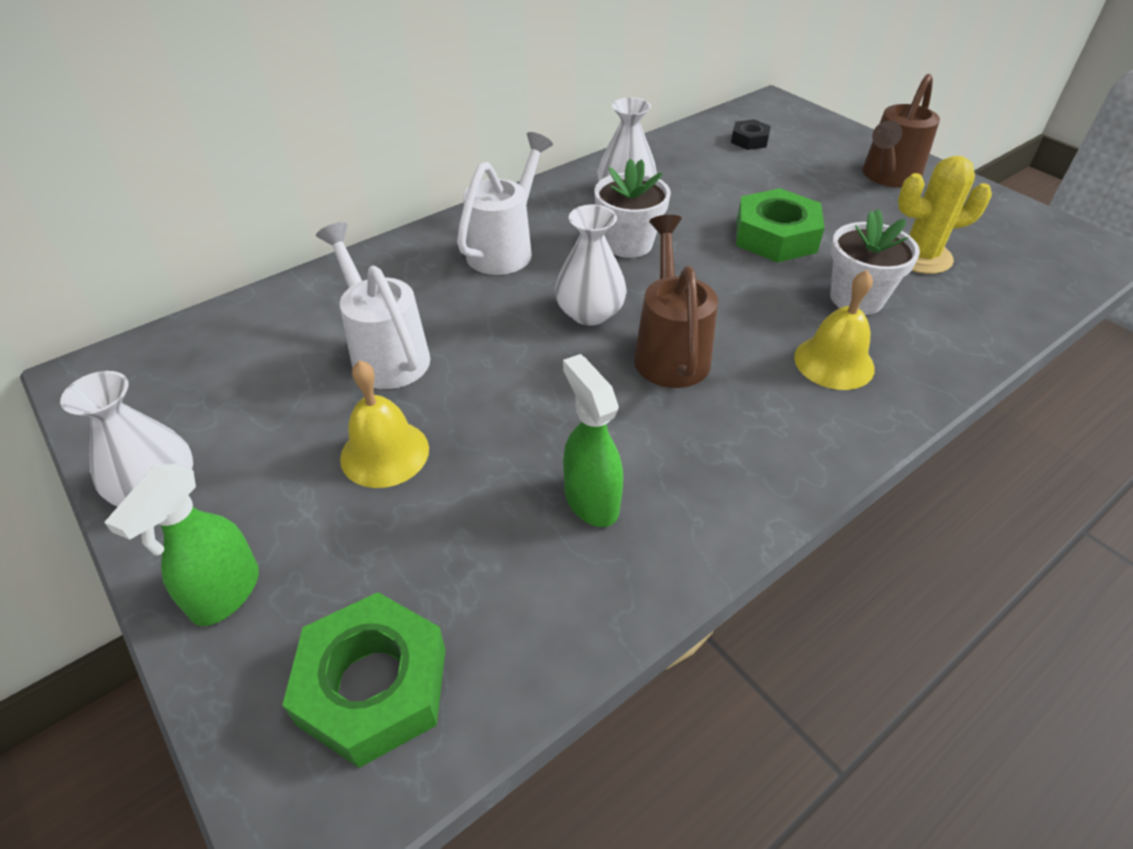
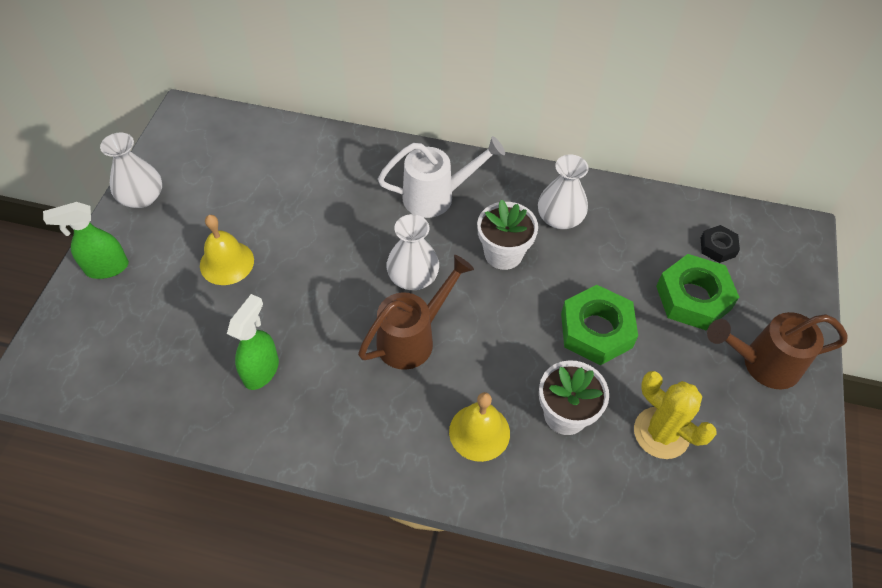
camera: 50 degrees right, 10 degrees up
(373, 686) = (98, 355): green nut -> green nut (693, 298)
(385, 353) = (296, 209): white watering can -> none

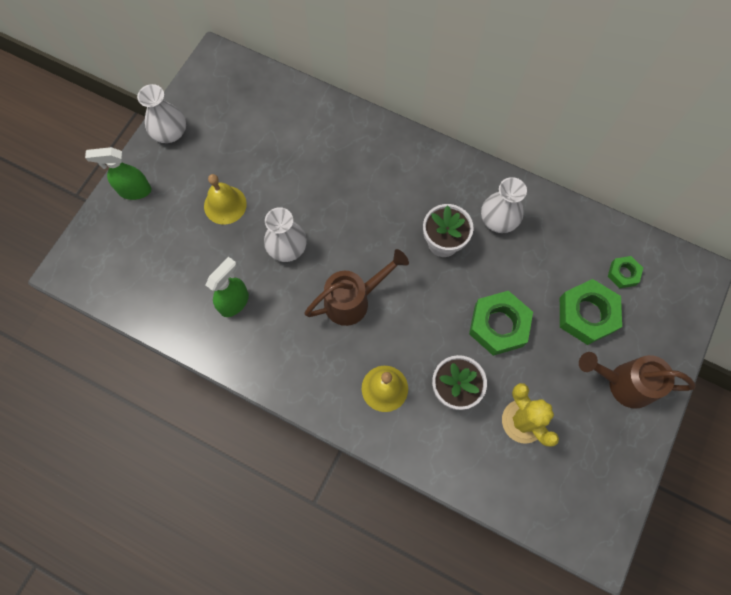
camera: 15 degrees right, 15 degrees up
(413, 277) = (366, 248): white vase -> white vase (287, 247)
(437, 196) = (403, 179): white watering can -> none
(718, 247) = (623, 273): black nut -> green nut

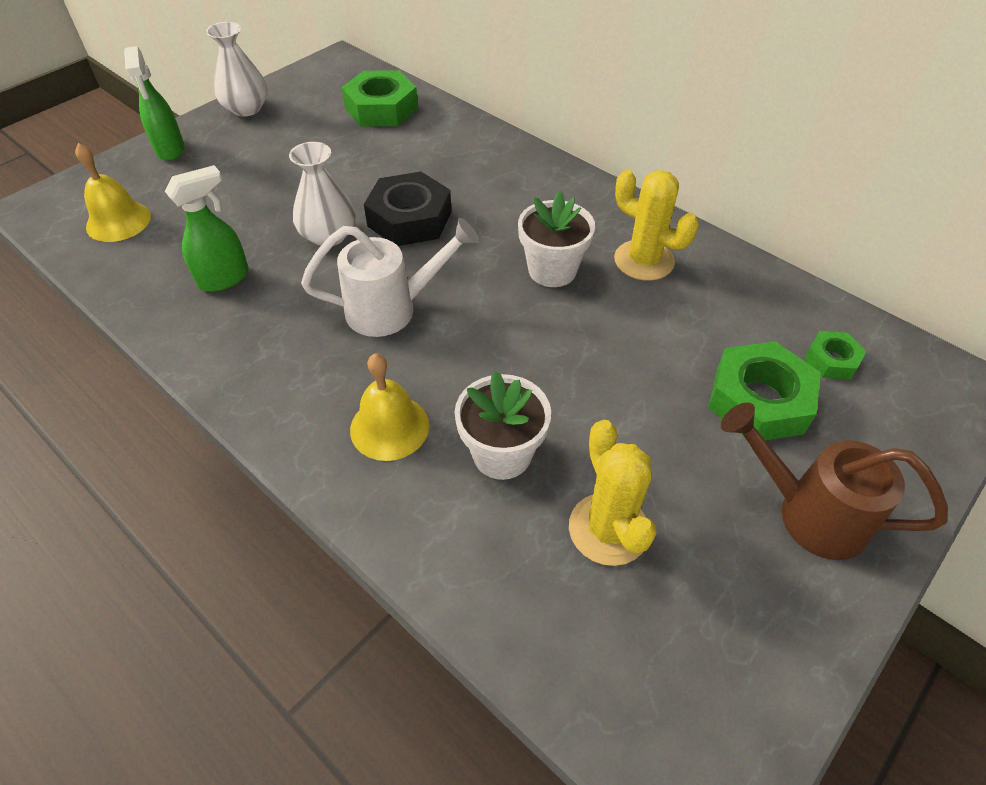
camera: 15 degrees right, 20 degrees down
(134, 190) = (170, 150): green spray bottle -> green spray bottle turned 120 degrees counterclockwise
(225, 205) = (272, 181): yellow bell -> yellow bell (118, 221)
(335, 218) = (409, 219): none -> black nut
(354, 300) = (393, 309): brown watering can -> white watering can
(498, 219) = (644, 260): white vase -> yellow cactus
(498, 325) = (605, 384): green nut -> green nut (381, 108)

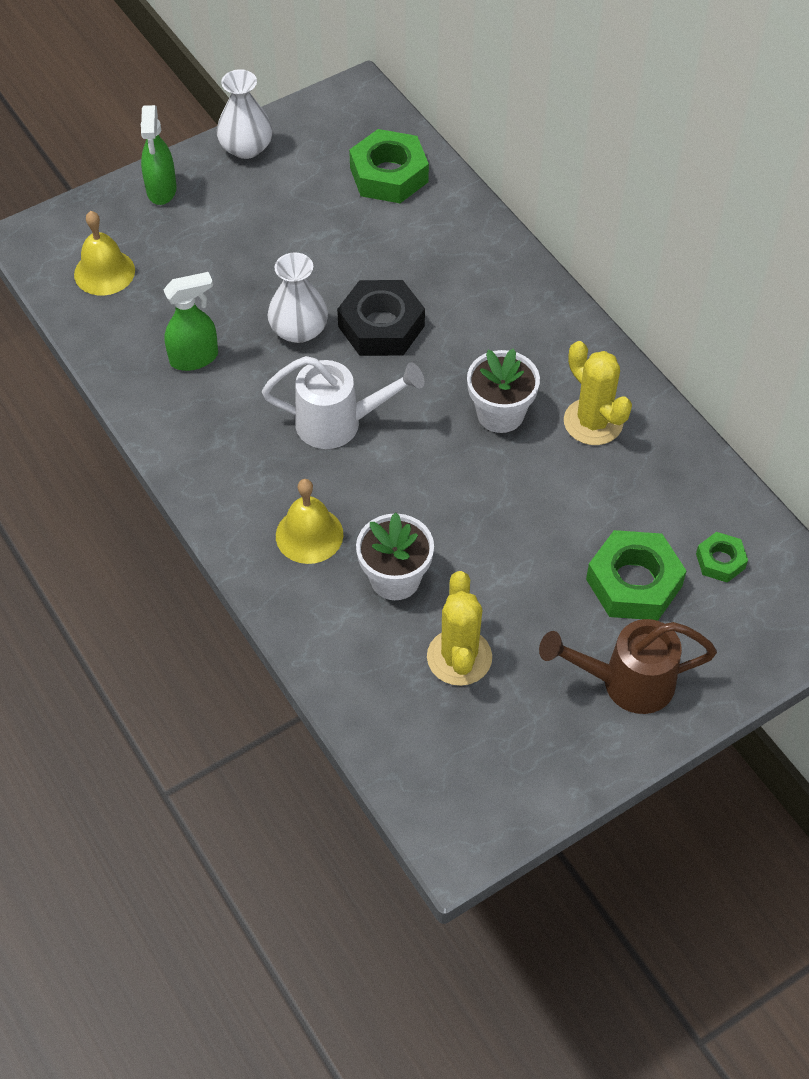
camera: 15 degrees right, 5 degrees up
(807, 513) = (625, 683): brown watering can -> brown watering can turned 45 degrees counterclockwise

